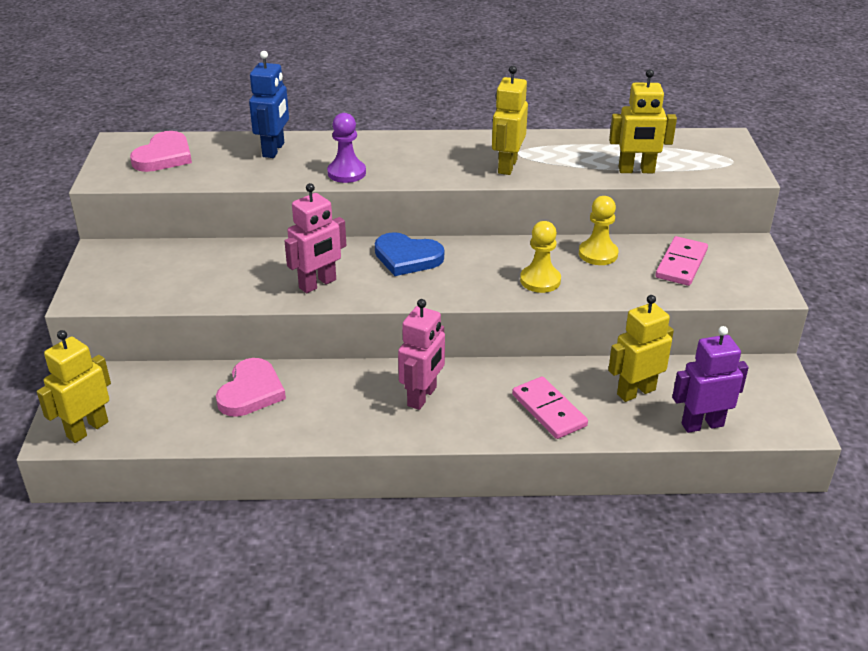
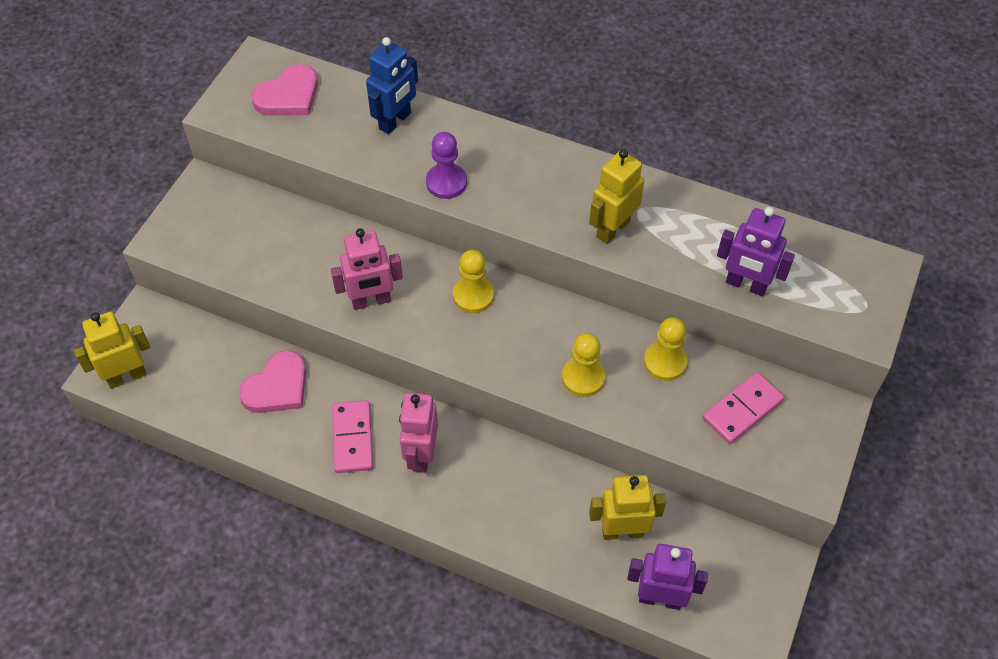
camera: 25 degrees right, 20 degrees up
(407, 257) = (473, 295): blue heart -> yellow pawn
(422, 397) = (421, 455): pink robot -> pink robot turned 135 degrees clockwise
(549, 410) = (526, 519): pink domino -> pink domino (353, 438)
(636, 170) = (746, 285): yellow robot -> purple robot

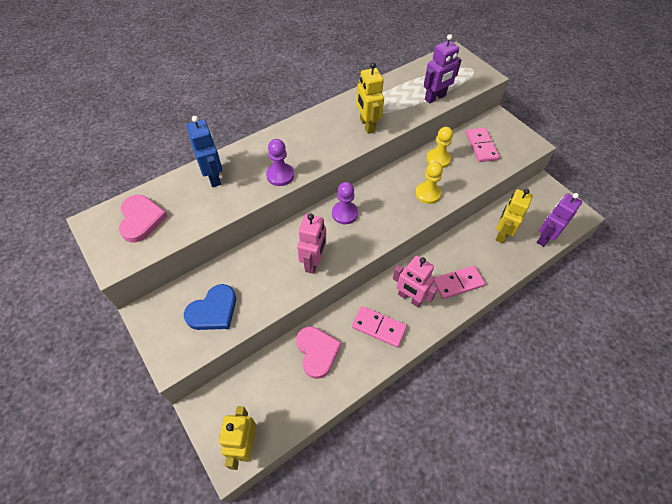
camera: 60 degrees left, 0 degrees up
(242, 240) = (213, 310): none -> blue heart
(473, 295) = (344, 213): yellow pawn -> purple pawn
(486, 505) = (457, 283): none -> pink domino

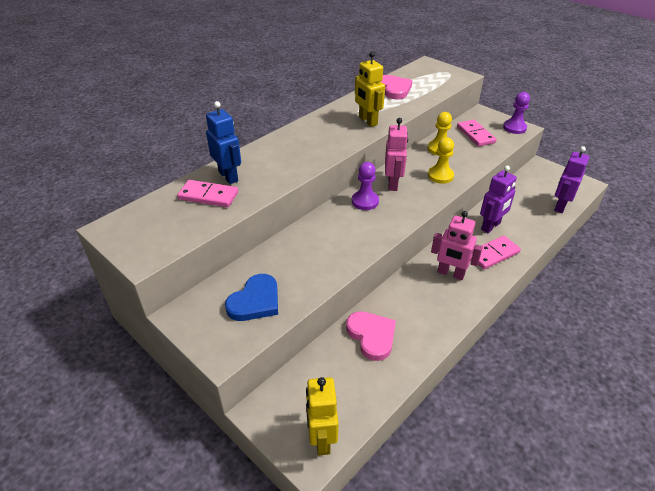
camera: 10 degrees left, 15 degrees down
(141, 219) = (162, 219): pink heart -> pink heart (394, 89)
(280, 175) = (297, 167): purple pawn -> purple pawn (514, 128)
(313, 262) = (348, 245): pink robot -> pink robot (393, 184)
(379, 327) = (429, 303): pink domino -> pink domino (208, 196)
(435, 98) = (423, 95): purple robot -> purple robot (491, 226)
(501, 234) = (518, 208): yellow robot -> none

